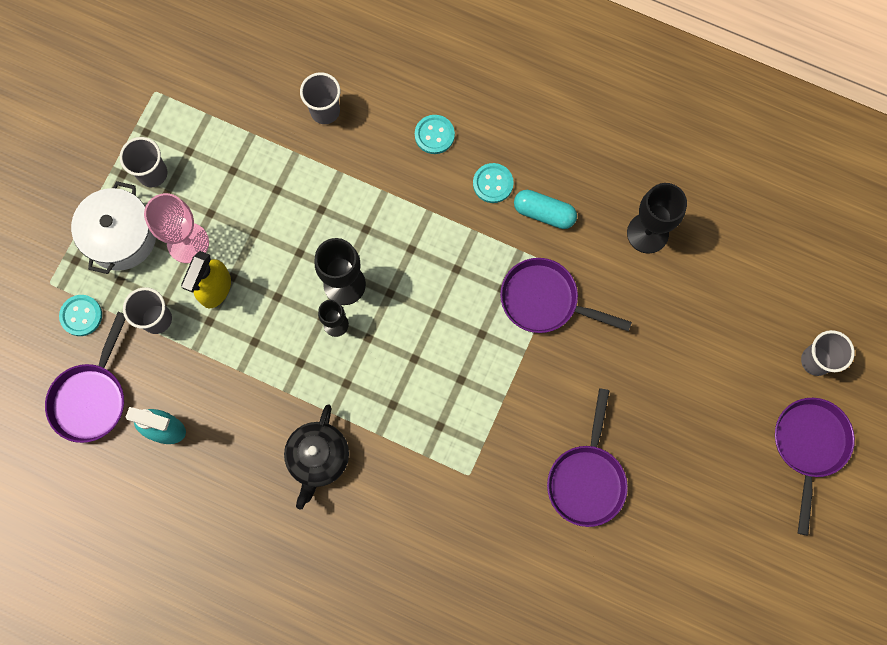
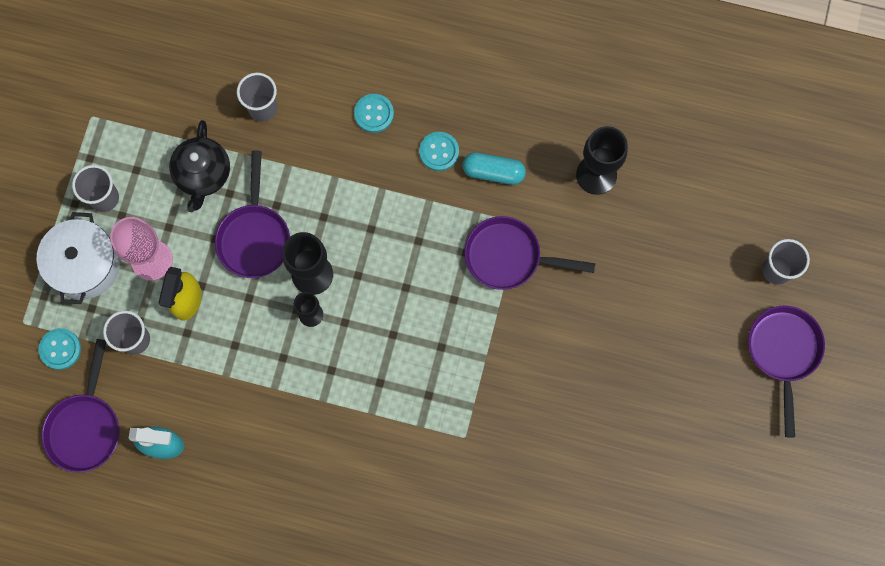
camera: 10 degrees left, 0 degrees up
(318, 458) = (317, 446): black teapot -> black teapot (203, 175)
(587, 479) = (578, 421): purple pan -> purple pan (254, 237)

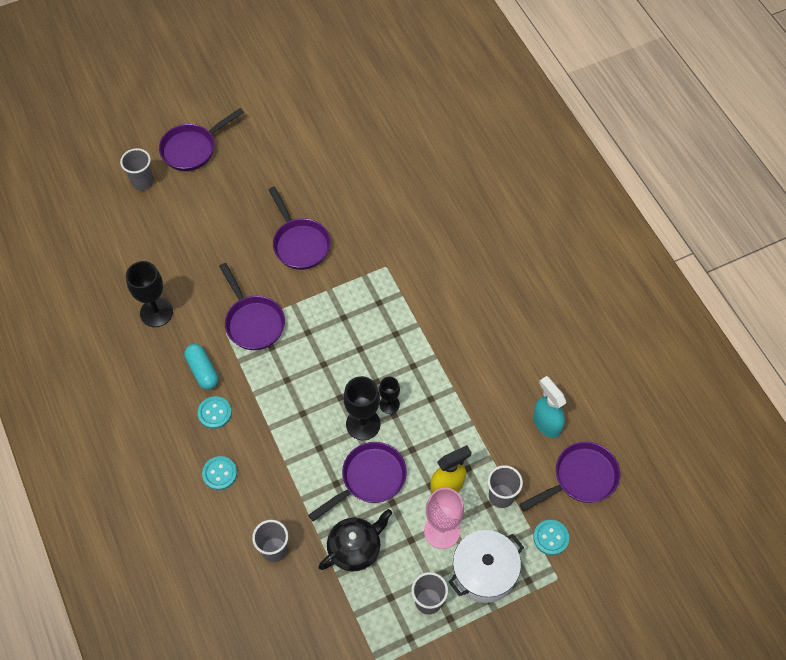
camera: 130 degrees left, 15 degrees down
(565, 372) = (299, 243): none -> purple pan

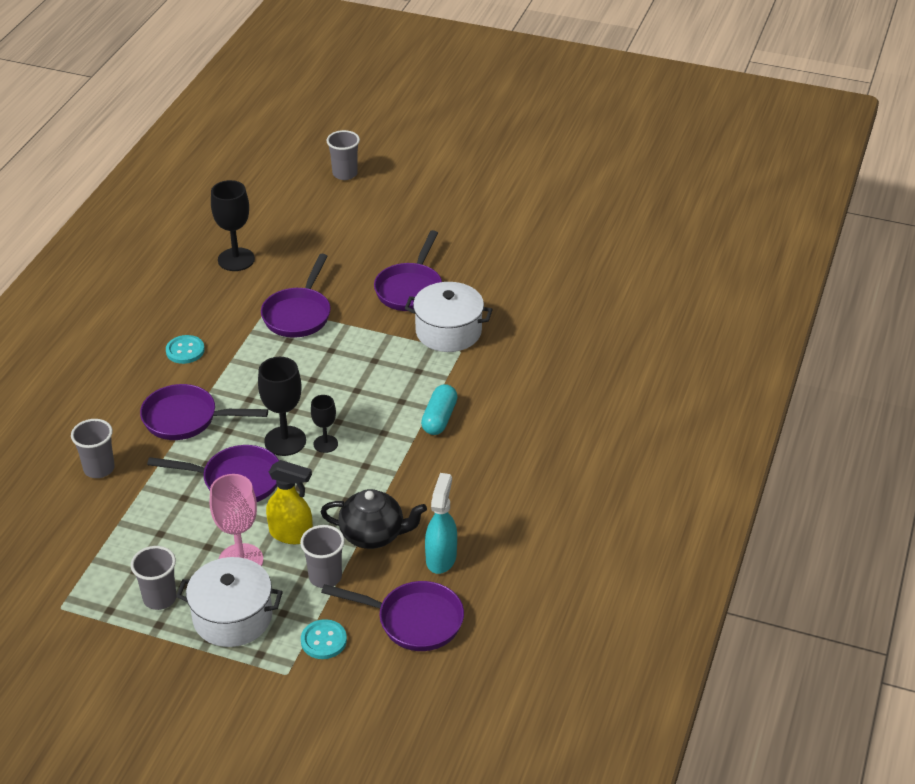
camera: 45 degrees right, 20 degrees down
(192, 149) = (414, 176): purple pan -> purple pan (186, 419)
(202, 371) = (215, 318): turquoise capsule -> turquoise capsule (439, 418)
(220, 473) = (132, 391): turquoise button -> none
(355, 548) = (157, 517): black teapot -> black teapot (373, 535)
(362, 257) = (448, 331): none -> white pot

